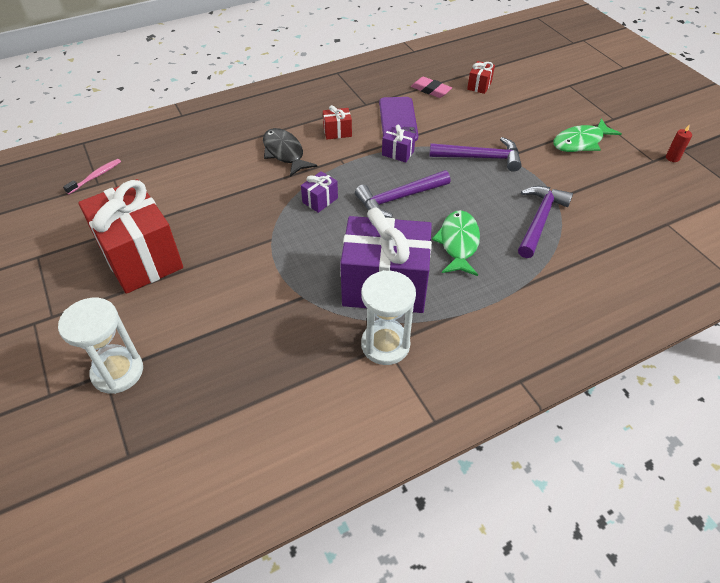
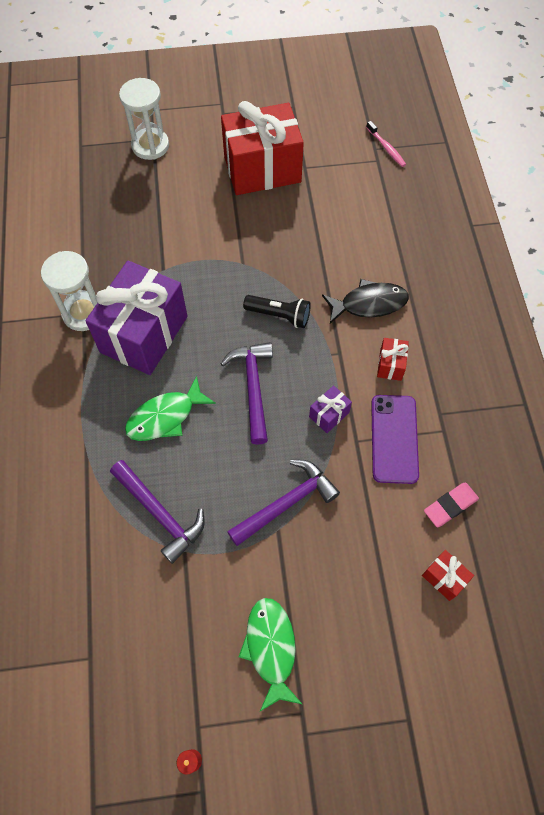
camera: 110 degrees right, 15 degrees up
(320, 200) = (279, 315): purple gift -> black flashlight
(398, 120) = (394, 439): purple phone -> purple phone turned 75 degrees clockwise
(458, 243) = (165, 417): green fish -> green fish turned 120 degrees clockwise
(481, 158) = (287, 503): purple hammer -> purple hammer turned 150 degrees counterclockwise

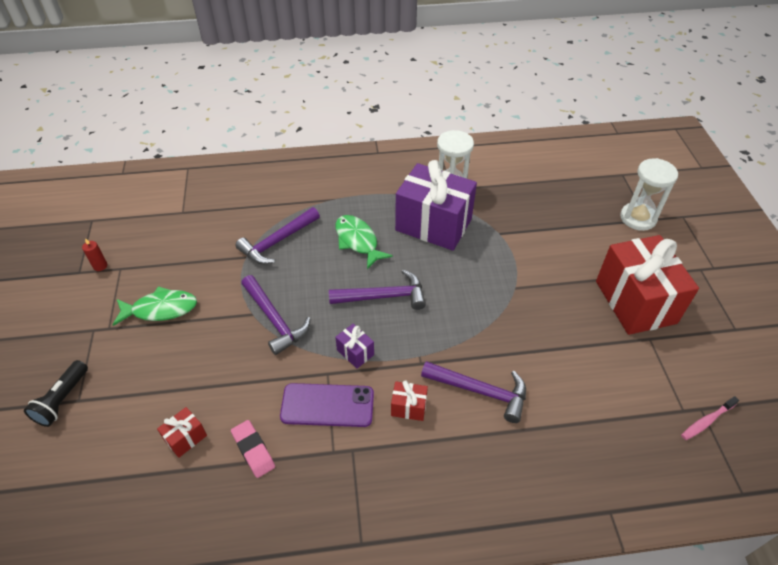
camera: 90 degrees right, 15 degrees down
(279, 315) = (459, 315): black flashlight -> black flashlight (62, 400)
(369, 304) = (481, 391): black fish -> purple hammer

